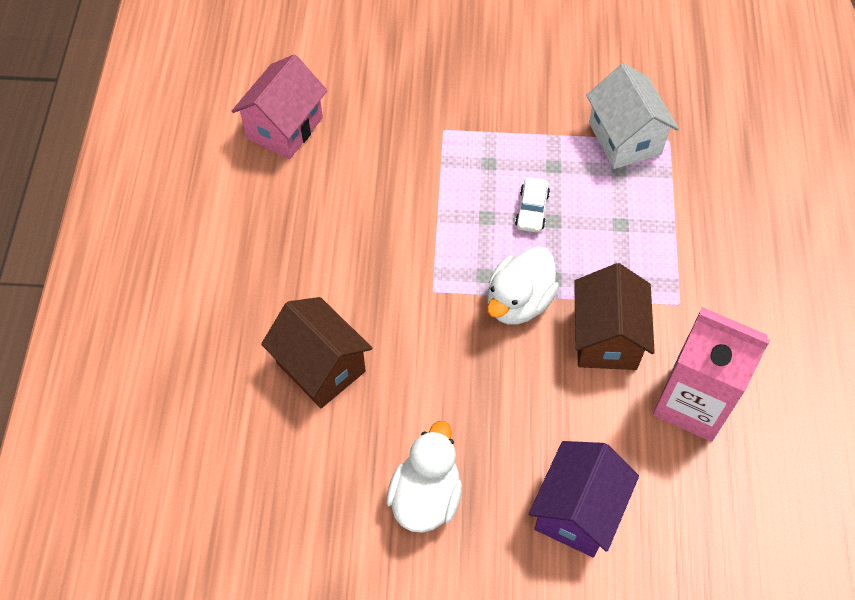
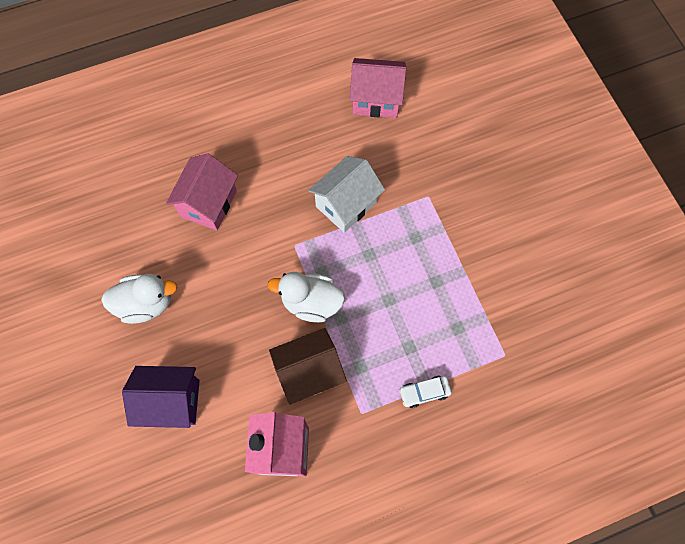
camera: 65 degrees right, 10 degrees up
(321, 367) = (208, 204): brown house -> pink house
(532, 210) = (390, 281): white car -> white car (424, 392)
(624, 139) = (488, 322): white house -> white house (346, 204)

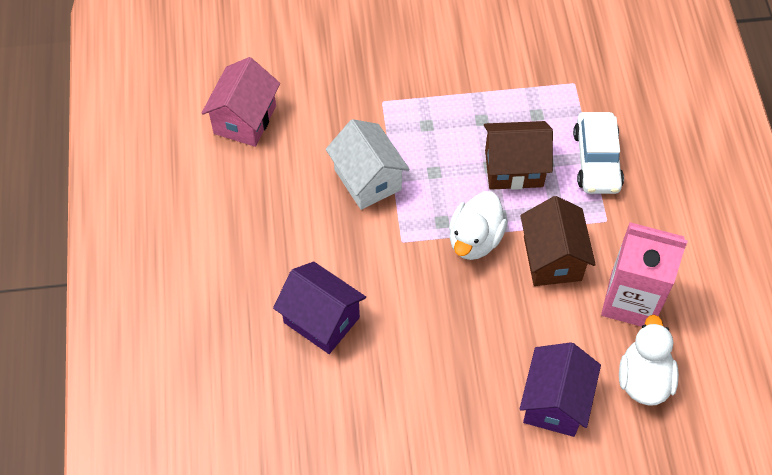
camera: 75 degrees left, 10 degrees down
(146, 303) = (430, 411): white duck -> white duck (643, 379)
(208, 204) = (321, 320): pink house -> purple house
(393, 320) = (514, 168): none -> brown house
(424, 392) = (596, 160): white car -> white car, size x1.77

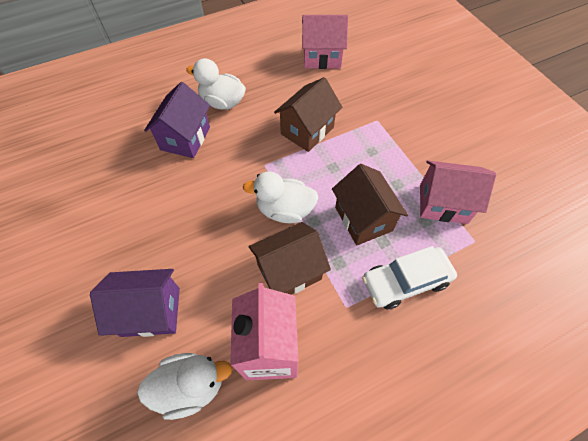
camera: 70 degrees right, 0 degrees up
(275, 261) = (222, 102): none -> white duck
(367, 179) = (307, 131): white house -> brown house
(522, 89) = (443, 203): none -> pink house

